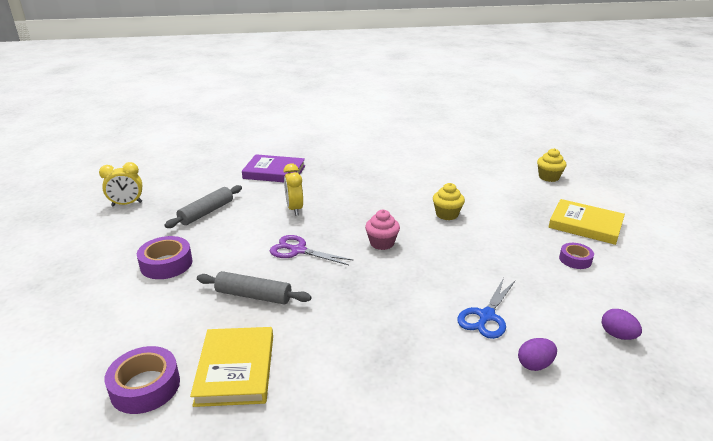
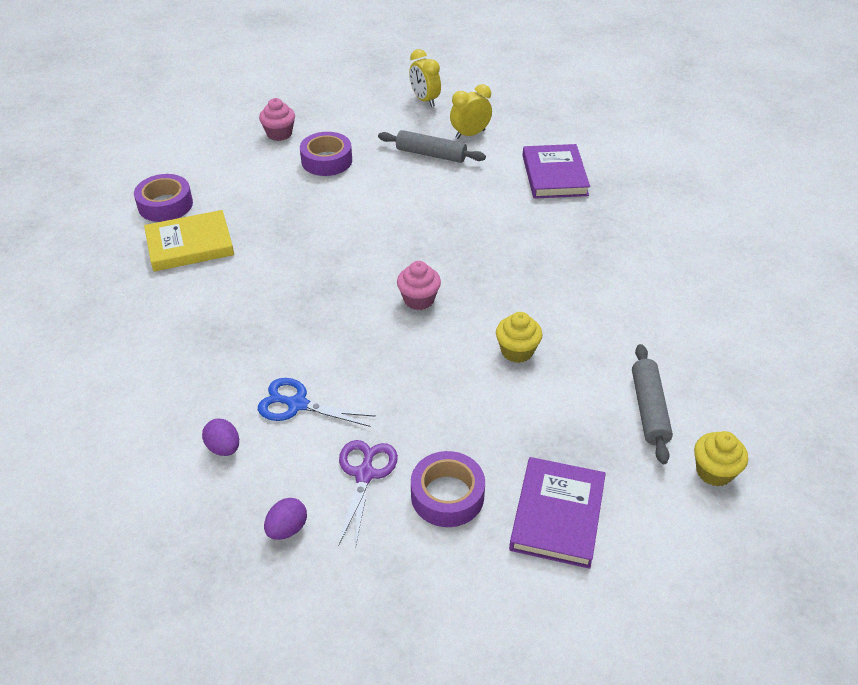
camera: 75 degrees right, 15 degrees up
(91, 287) = (279, 134): none -> pink cupcake
(253, 296) = (291, 228): grey rolling pin -> grey rolling pin (648, 409)
(294, 209) = (468, 214): yellow clock -> yellow clock (470, 134)
(298, 250) = (379, 238): purple scissors -> purple scissors (365, 474)
(575, 260) = (447, 495): purple tape -> purple tape, size x1.61
(585, 225) = (557, 515): yellow book -> purple book

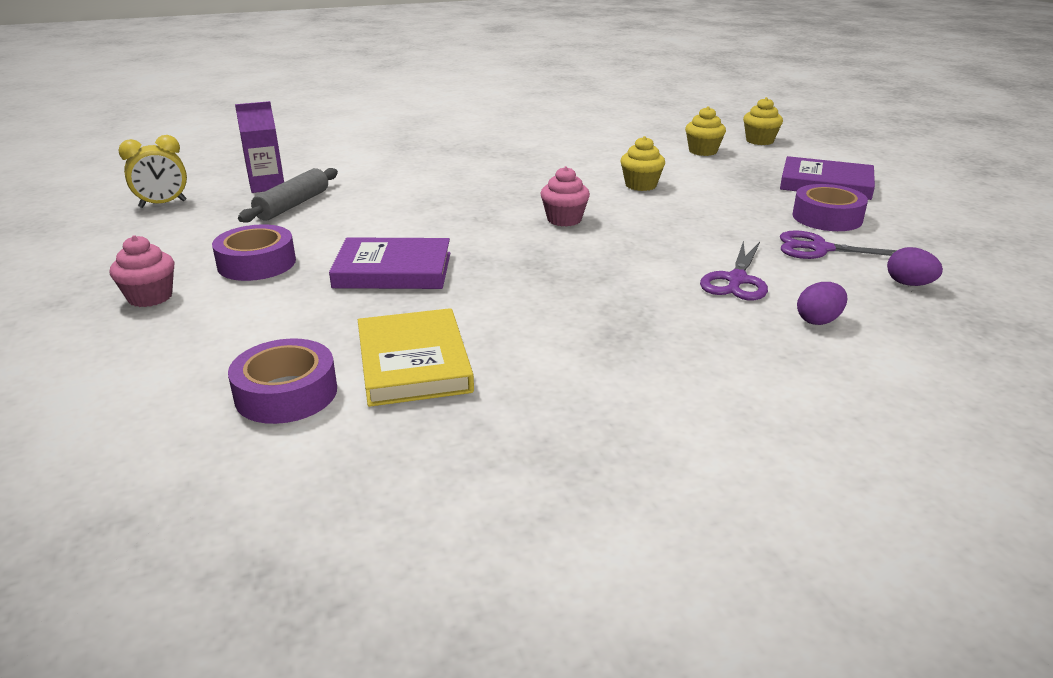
camera: 85 degrees left, 15 degrees down
(297, 404) = (736, 280): blue scissors -> purple scissors
(470, 134) = (267, 185): yellow clock -> purple carton
(554, 175) = (375, 157): purple book -> purple book (393, 270)
(648, 409) = (703, 151): grey rolling pin -> yellow cupcake

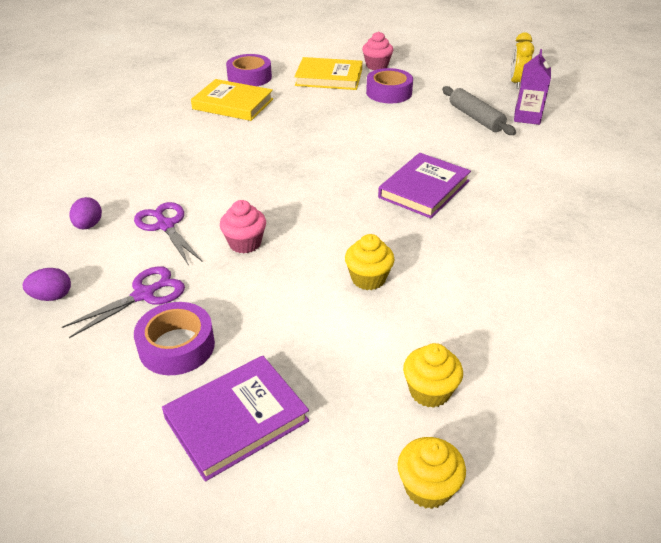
camera: 125 degrees right, 10 degrees up
(231, 320) = (329, 77): none -> yellow book
(393, 270) = (333, 123): purple book -> purple book (424, 189)
(564, 219) = (338, 205): pink cupcake -> pink cupcake (245, 243)

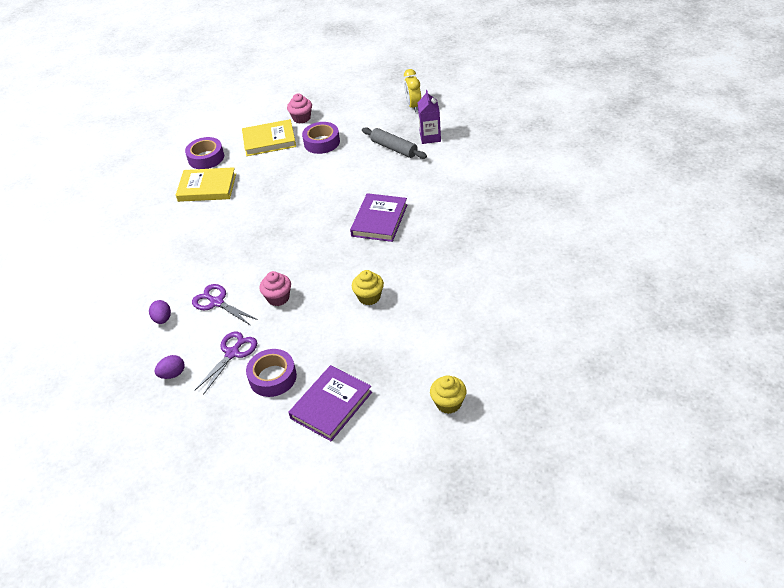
camera: 15 degrees left, 5 degrees up
(429, 391) = (431, 353): yellow cupcake -> none

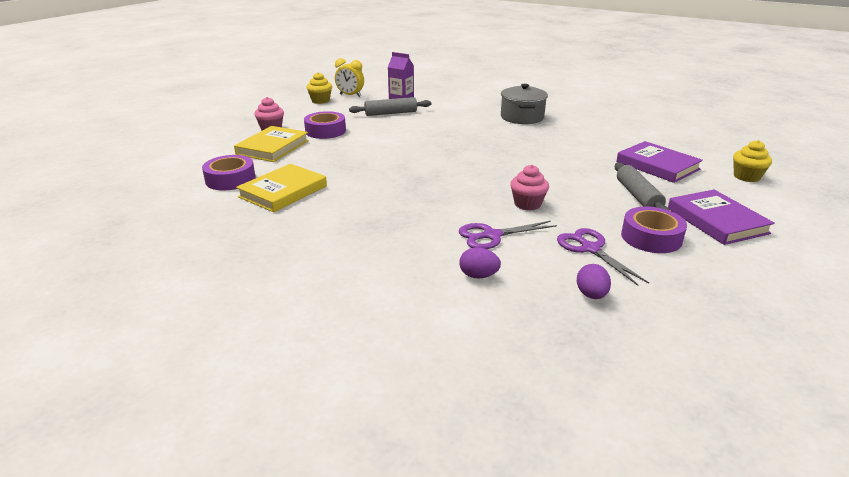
camera: 60 degrees left, 15 degrees down
(342, 349) = (638, 196): none -> grey rolling pin
(369, 297) = (577, 169): yellow cupcake -> yellow cupcake (320, 101)
(379, 220) = (477, 140): purple book -> purple book (657, 165)
(464, 218) = (522, 117): none -> grey pot

